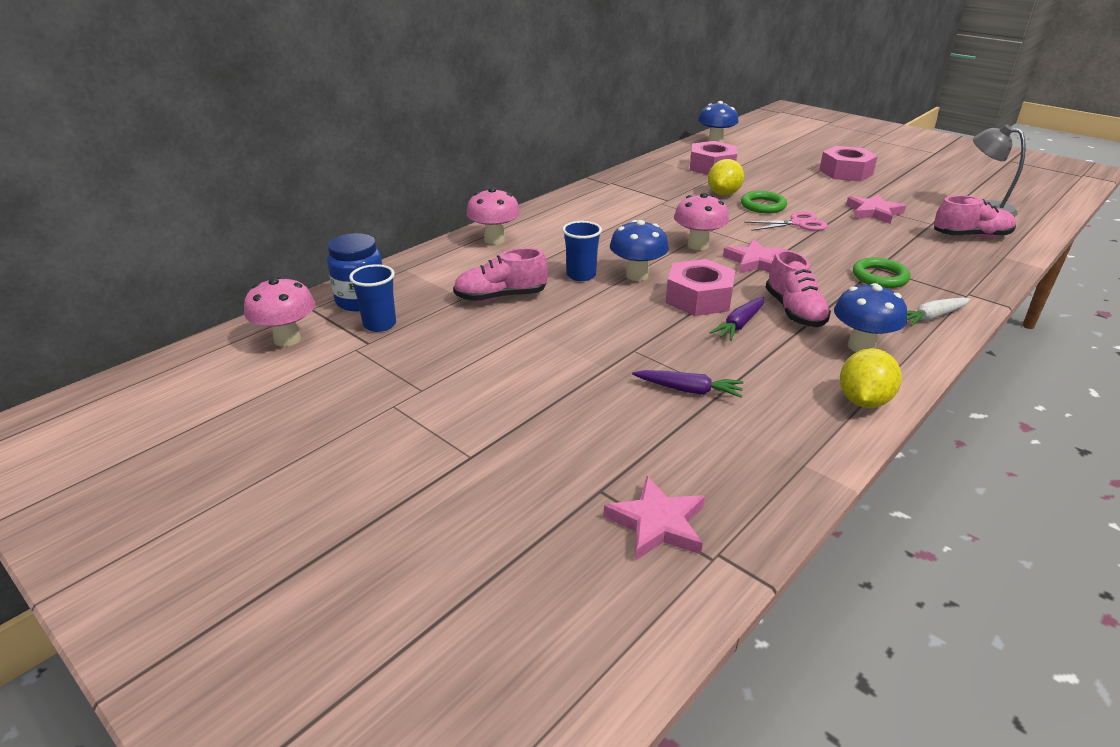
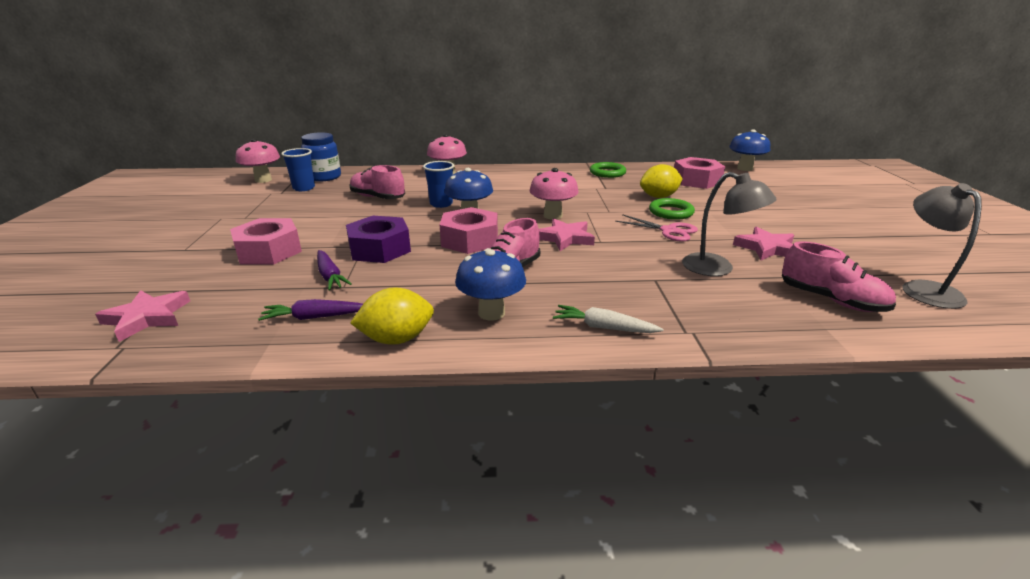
camera: 45 degrees right, 5 degrees down
(656, 345) = (380, 249): none -> purple nut
(739, 324) = (452, 262): purple carrot -> purple carrot (314, 317)
(845, 172) = (821, 216): pink nut -> pink nut (269, 251)
(879, 277) = (638, 285): green ring -> green ring (607, 173)
(886, 241) = (717, 268): none -> grey lamp

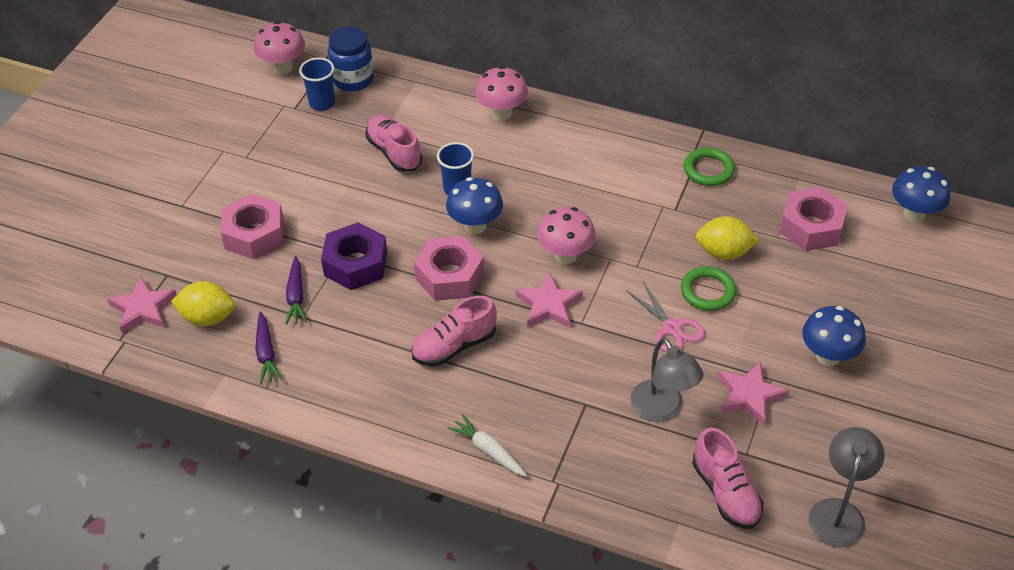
camera: 25 degrees right, 20 degrees up
(314, 317) = (266, 353): purple carrot -> purple carrot turned 120 degrees counterclockwise
(397, 339) = (319, 404): yellow lemon -> yellow lemon (207, 317)
(491, 313) = (408, 398): blue mushroom -> blue mushroom (828, 356)

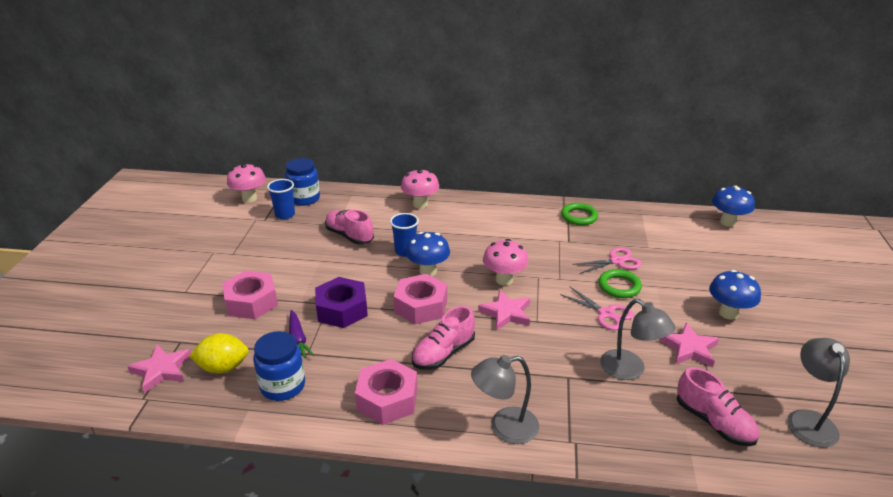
camera: 15 degrees left, 15 degrees down
(266, 353) = (283, 386): purple carrot -> blue jar
(488, 450) = (504, 427): white carrot -> grey lamp
(724, 252) = (616, 261): yellow lemon -> pink scissors
(811, 227) = (666, 238): pink nut -> pink nut (387, 399)

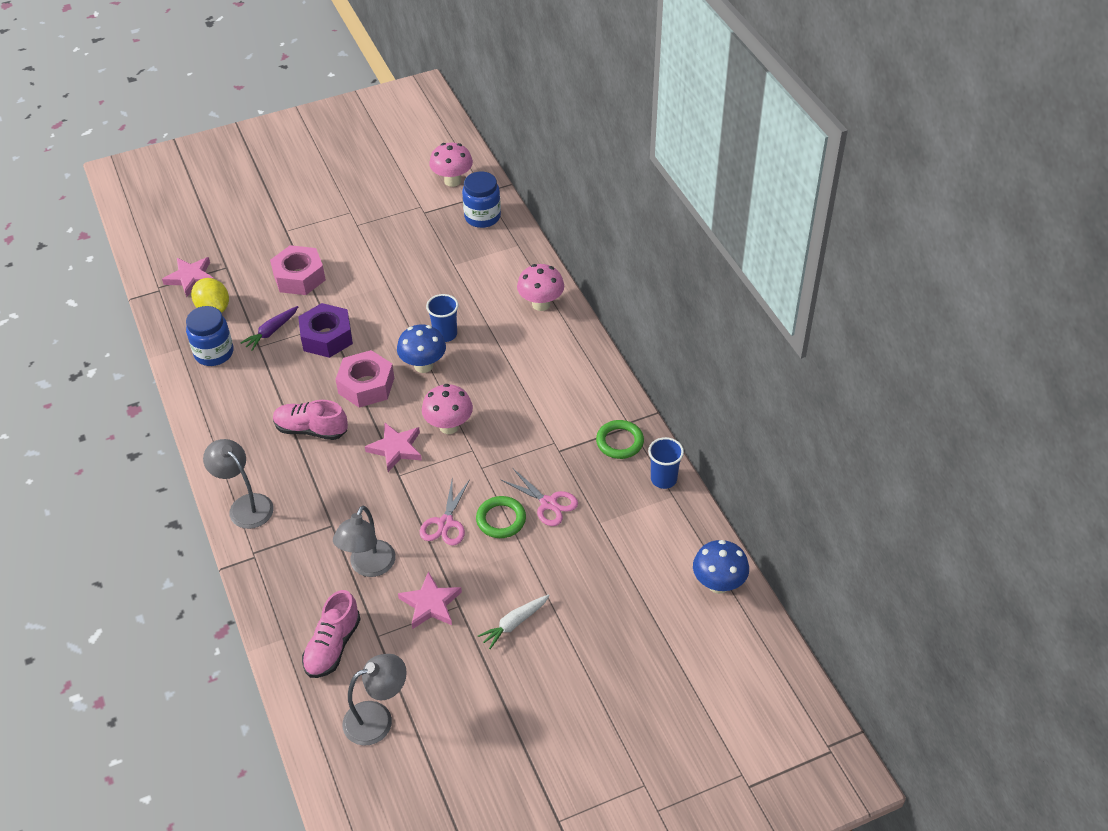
camera: 60 degrees right, 15 degrees up
(285, 214) = (443, 220): blue cup -> blue cup (663, 479)
(349, 236) = (441, 283): pink shoe -> none
(387, 399) = (235, 420): pink nut -> none
(728, 313) = (514, 623): blue mushroom -> white carrot

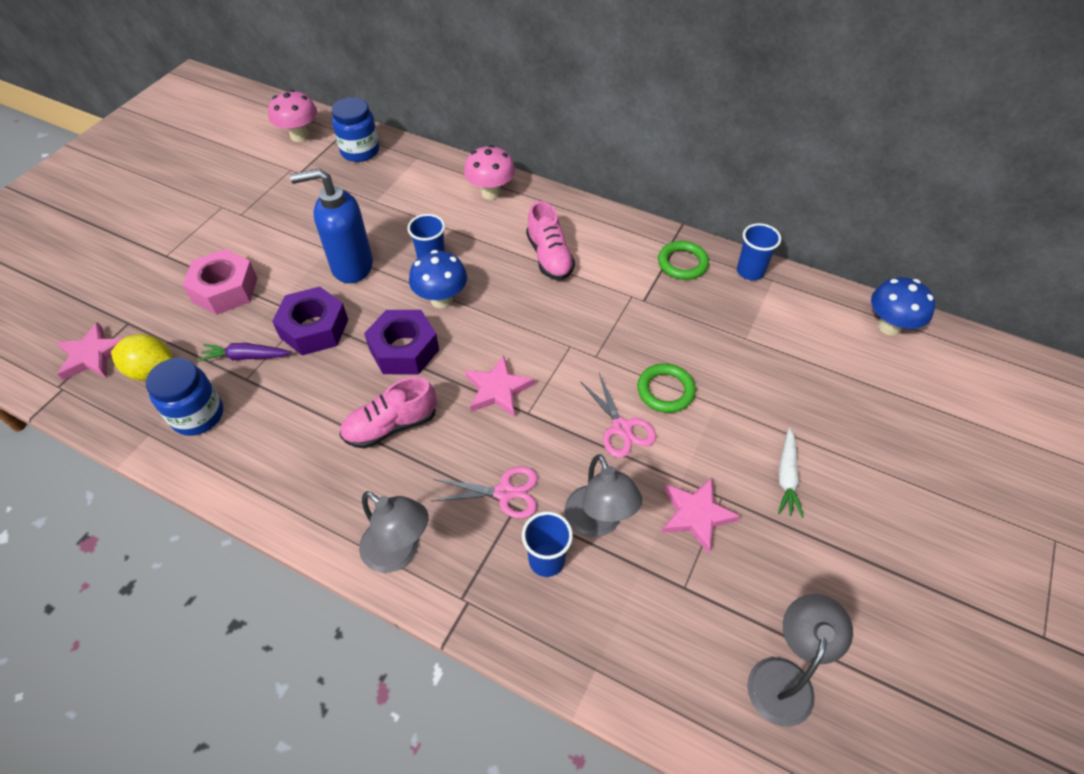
camera: 40 degrees left, 5 degrees up
(245, 505) = (399, 552): grey lamp -> grey lamp turned 150 degrees counterclockwise
(271, 332) = (246, 357): purple carrot -> purple carrot turned 90 degrees clockwise
(318, 566) = (546, 560): none -> blue cup
(332, 646) = (654, 635): pink shoe -> pink shoe (549, 257)
(366, 385) = (404, 350): pink nut -> purple nut
(390, 306) = (351, 266): none -> blue soap dispenser
(449, 426) = (525, 338): pink mushroom -> none
(548, 503) = (687, 349): pink scissors -> pink scissors (504, 492)

